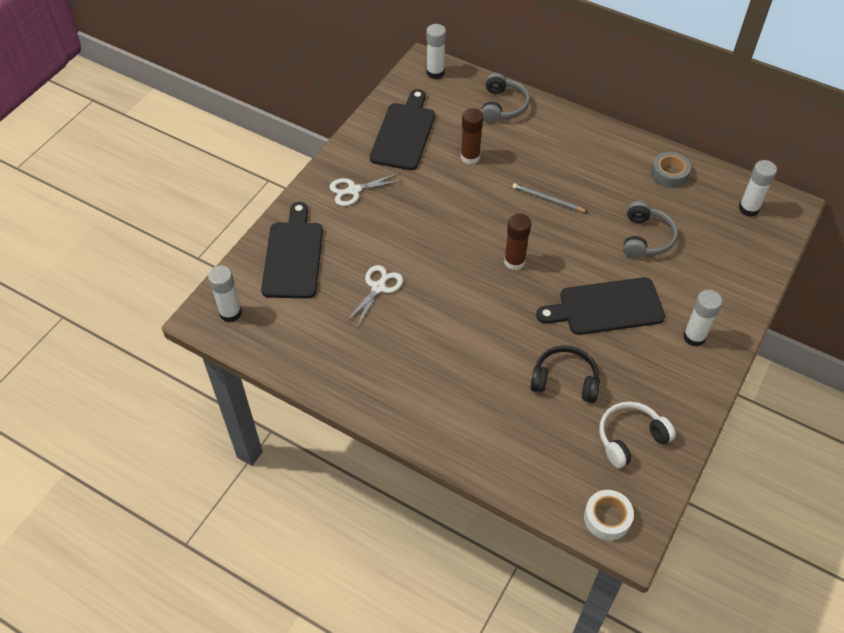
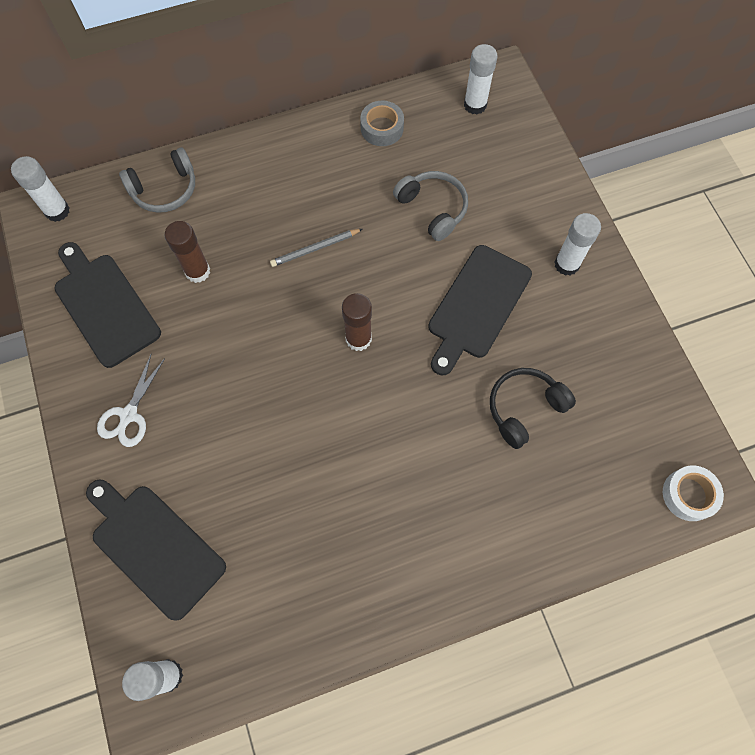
camera: 50 degrees left, 15 degrees up
(378, 287) = (274, 491): white scissors -> none
(502, 106) = (165, 189): grey headphones -> grey headphones turned 105 degrees clockwise
(630, 438) = (625, 406): white headphones -> none

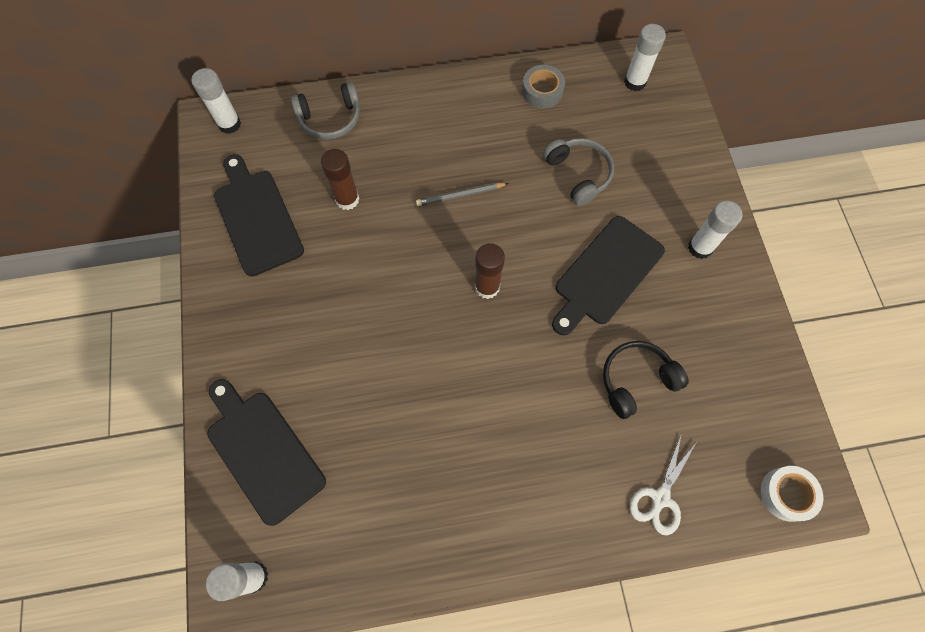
camera: 10 degrees right, 0 degrees up
(128, 415) = (260, 323): white scissors -> white scissors (660, 498)

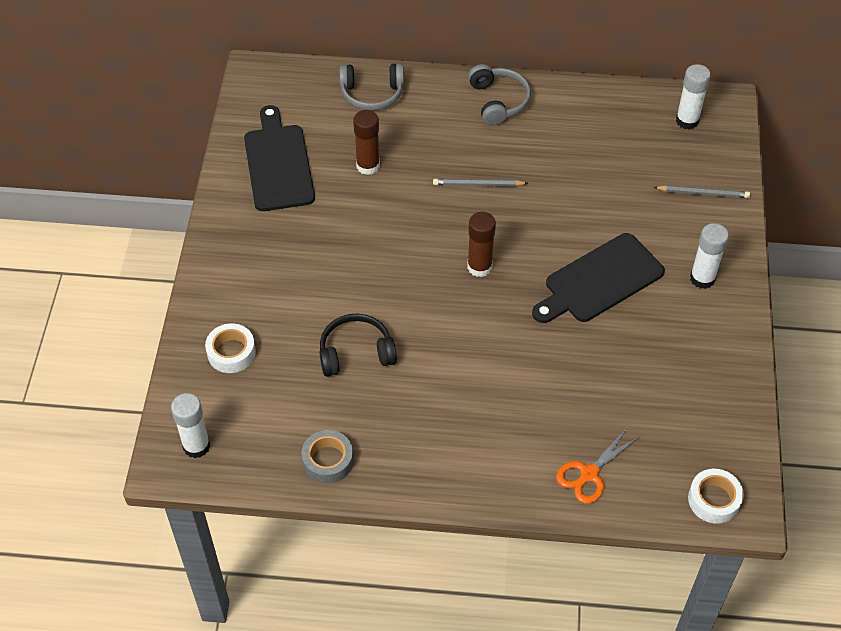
camera: 15 degrees right, 15 degrees down
(229, 124) = (274, 79): white glue stick -> none
(262, 451) = (231, 352): black cutting board -> white tape
(542, 91) = (589, 110): grey tape -> grey tape (328, 461)
(578, 174) = (601, 190): grey headphones -> grey headphones (498, 101)
(636, 380) = (599, 375): black headphones -> black headphones (356, 353)
(660, 498) = (589, 474): white scissors -> orange scissors
(672, 155) = (703, 193): none -> grey pencil

